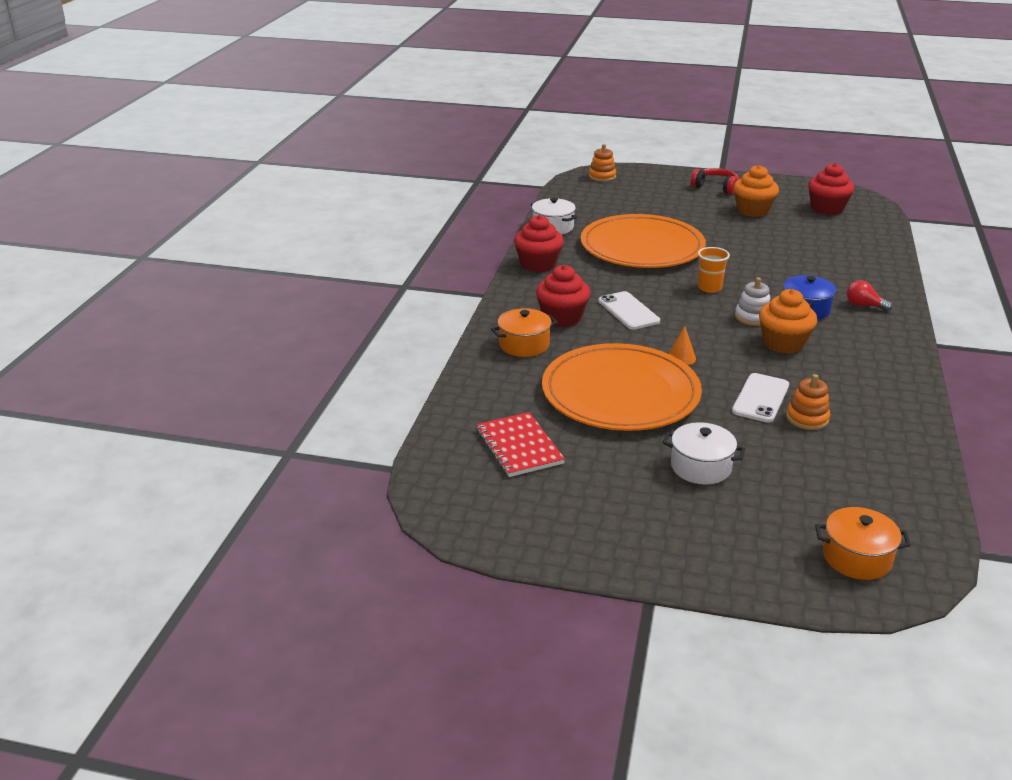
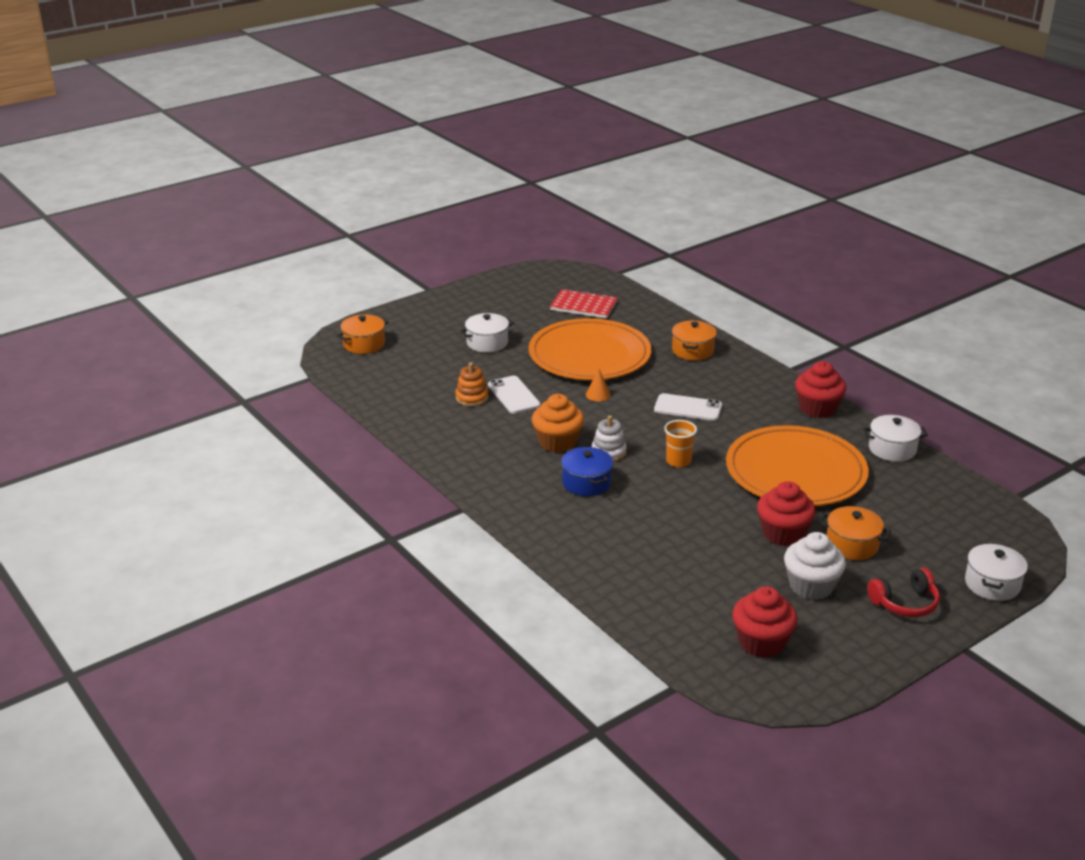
camera: 130 degrees right, 0 degrees up
(562, 317) = (713, 379): red cupcake -> red cupcake (783, 533)
(602, 176) = (1013, 543): orange stacking toy -> none
(654, 173) = (992, 584): none -> white pot
(690, 211) = (852, 545): none -> orange pot
(753, 210) = (811, 586): orange cupcake -> white cupcake
(864, 305) = (553, 514): red light bulb -> none

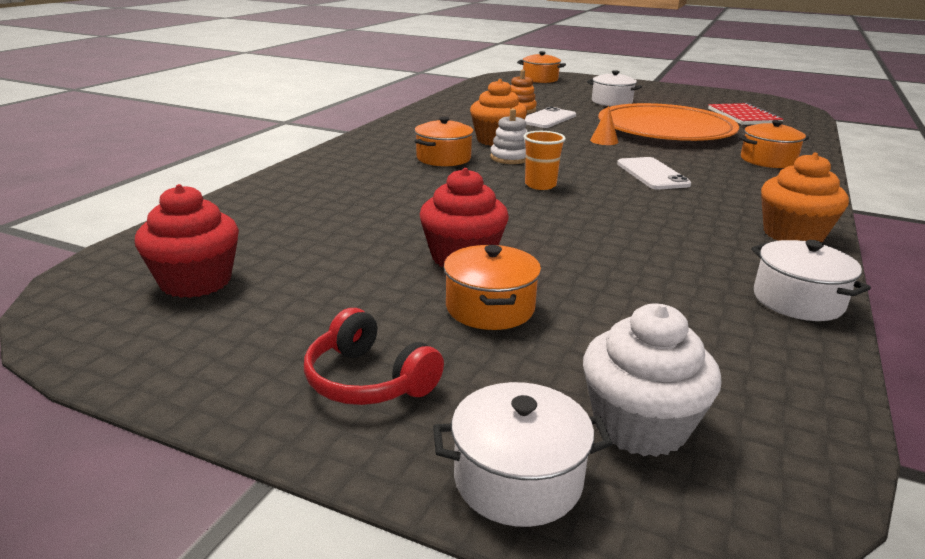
camera: 60 degrees right, 5 degrees down
(586, 483) = (443, 158): blue pot -> orange pot
(795, 472) = (618, 244): orange plate -> none
(811, 586) = (354, 294): white cupcake -> white cupcake (640, 425)
(817, 408) = (793, 234): red cupcake -> orange cupcake

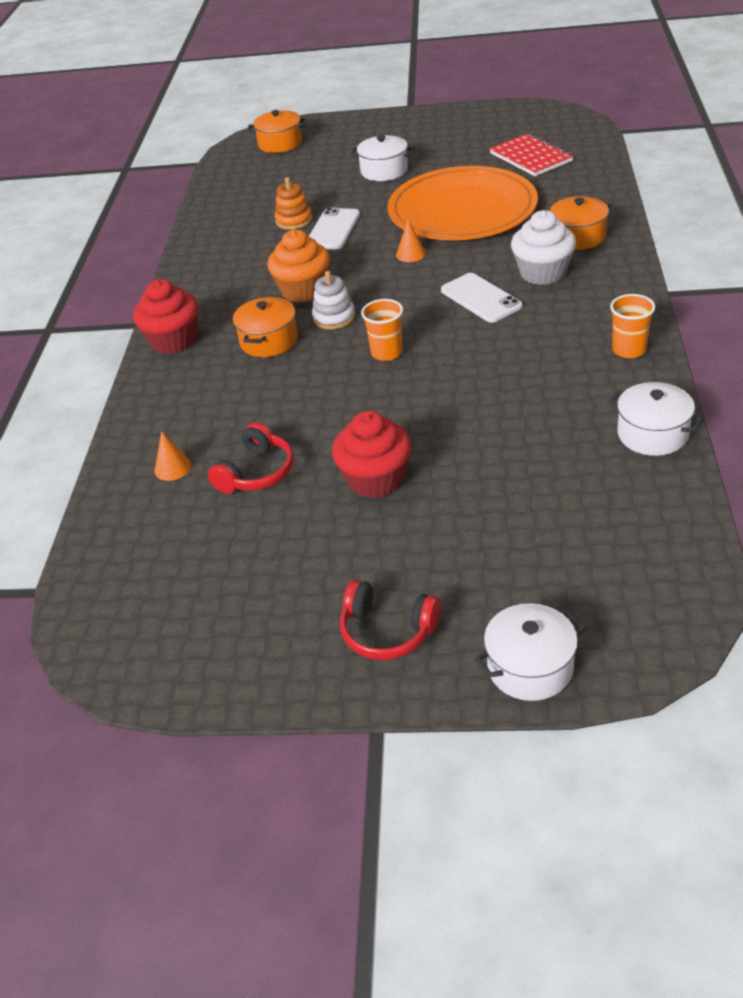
camera: 15 degrees left, 15 degrees up
(196, 281) = (175, 590): red cupcake -> red cupcake (173, 340)
(288, 205) = (173, 468): none -> orange cone
(356, 226) = (257, 473): none -> red headphones
(490, 308) = (431, 529): orange pot -> none
(640, 425) = (585, 597): white cupcake -> white cupcake (543, 273)
(793, 234) = (629, 350): orange cupcake -> orange cup

